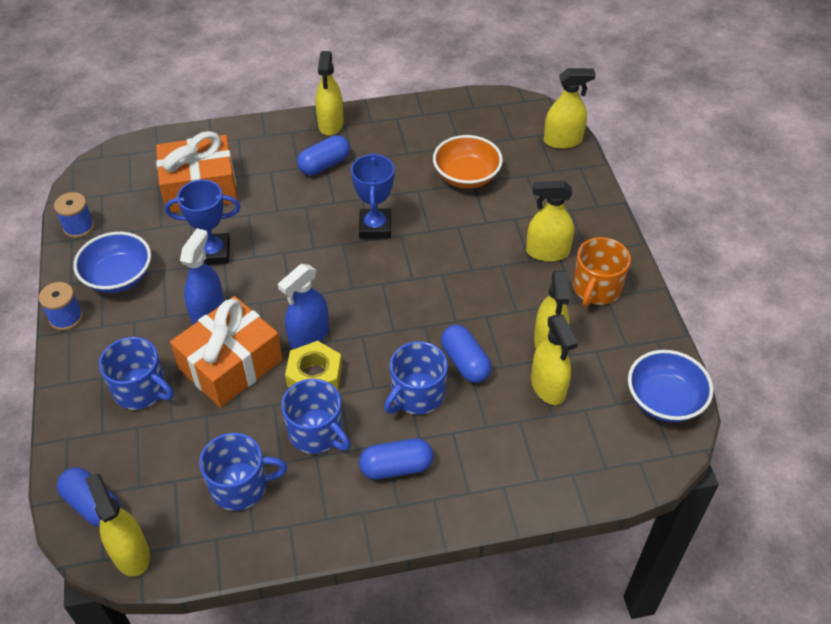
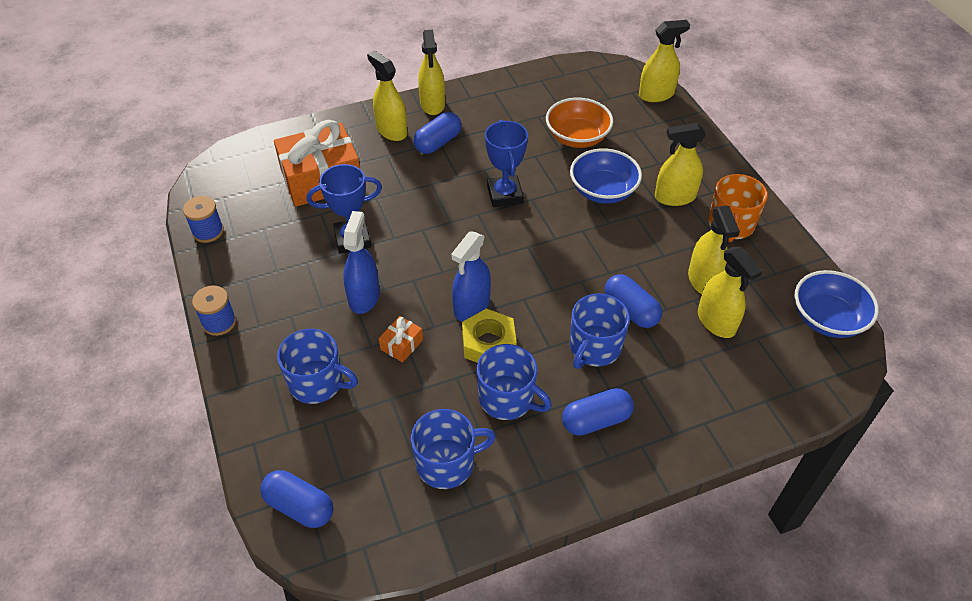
camera: 10 degrees left, 0 degrees up
(118, 277) = (263, 275): blue bowl -> blue bowl (603, 191)
(130, 553) = (353, 550): yellow spray bottle -> yellow spray bottle (391, 131)
(230, 364) = (401, 344): orange gift -> orange gift, size x0.42

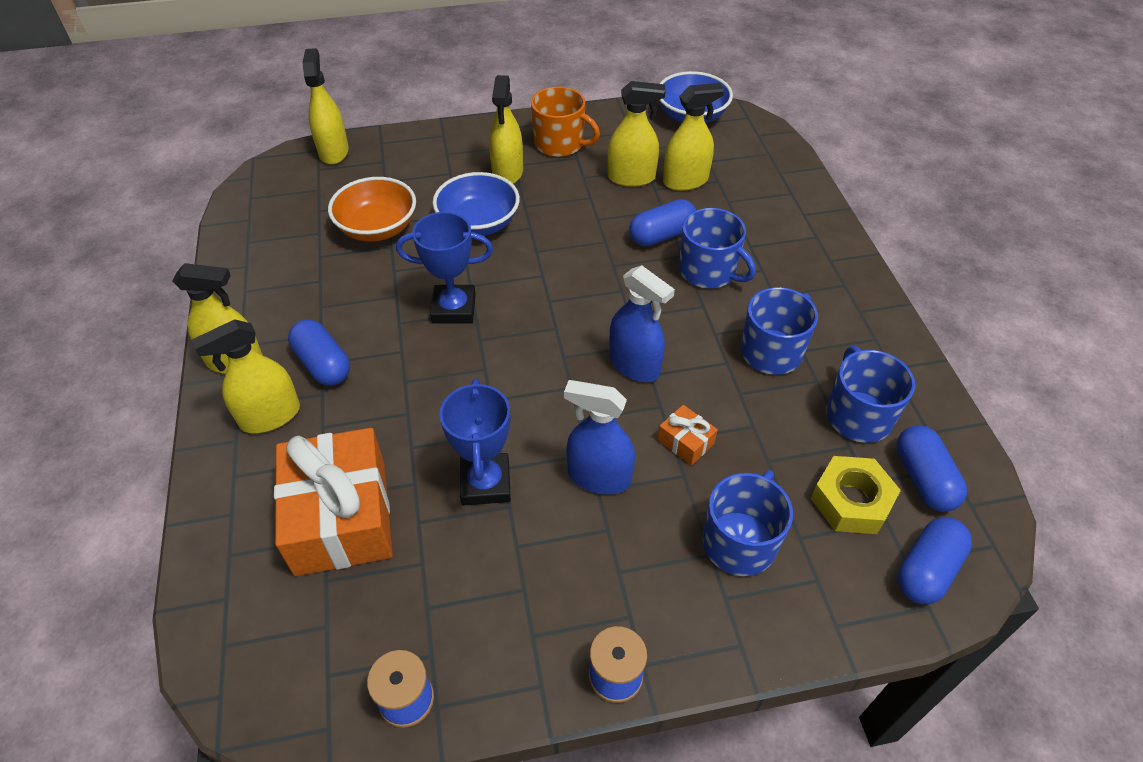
camera: 80 degrees left, 0 degrees up
(488, 343) = (693, 357): yellow nut -> yellow nut (851, 501)
(596, 420) = (801, 286): blue capsule -> blue capsule (923, 479)

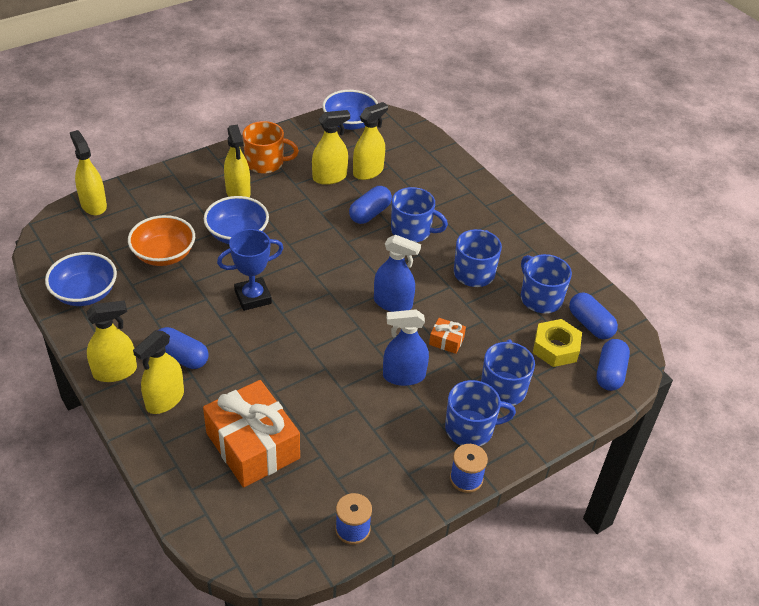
camera: 25 degrees left, 5 degrees down
(261, 253) = (85, 293): none -> blue bowl
(485, 483) = (335, 399): blue trophy -> none
(660, 593) = (470, 429): none -> blue mug

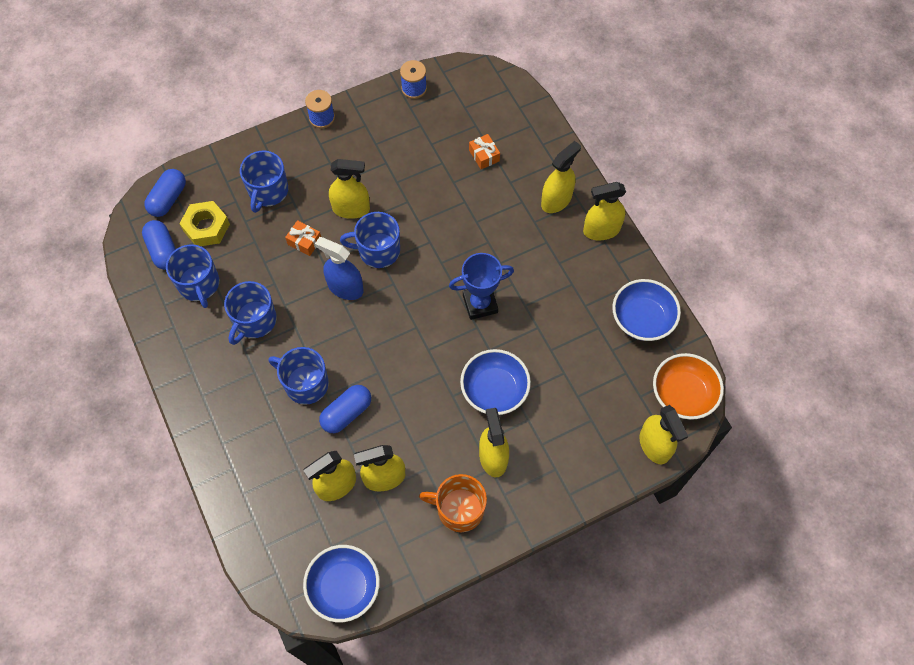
camera: 170 degrees left, 20 degrees up
(164, 254) = (570, 365): orange bowl -> orange bowl (683, 394)
(181, 357) = (545, 241): blue capsule -> none
(253, 445) = (484, 155): orange gift -> orange gift, size x0.42
(404, 376) = (351, 209): blue spray bottle -> yellow spray bottle
(470, 429) = (307, 157): blue mug -> blue mug (378, 250)

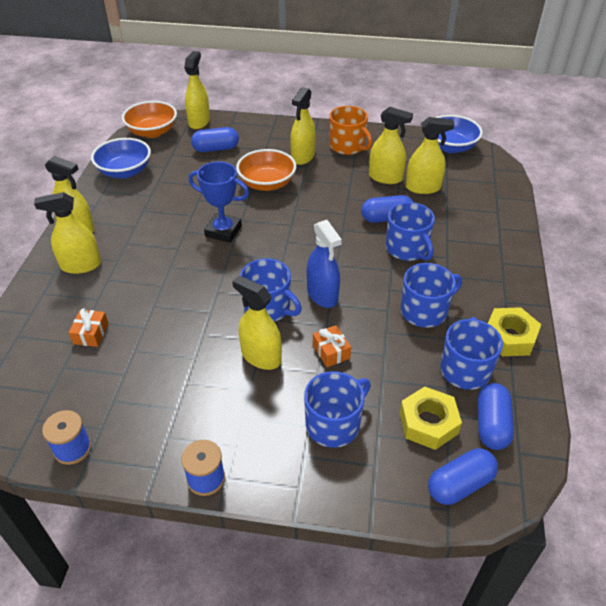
camera: 145 degrees left, 20 degrees down
(176, 334) = (509, 337): none -> yellow nut
(494, 390) = (267, 183): blue bowl -> orange bowl
(591, 410) = (216, 149): none -> blue capsule

